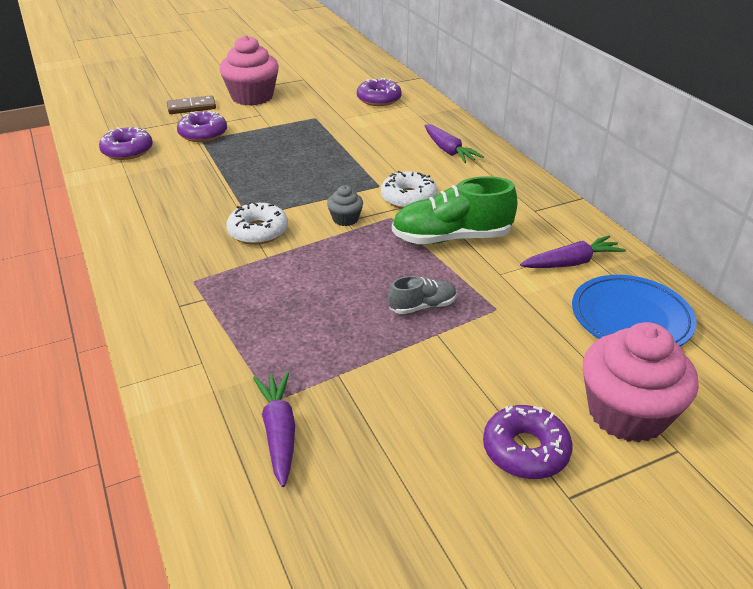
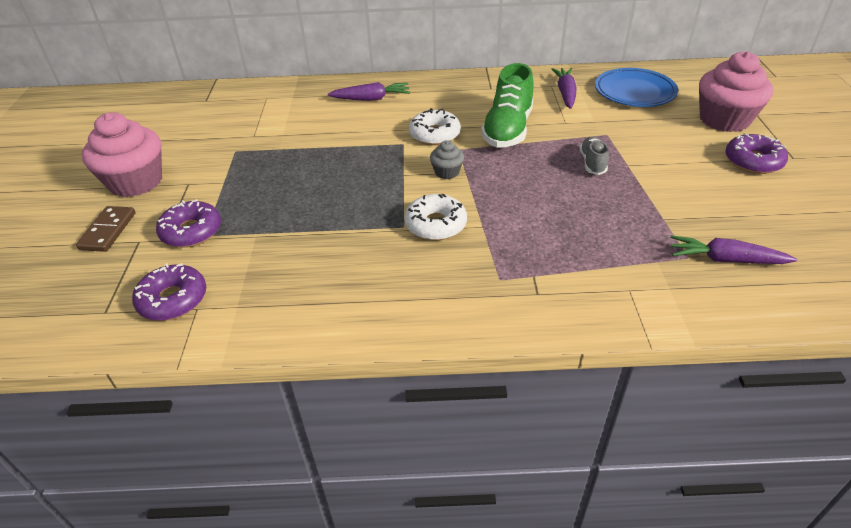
camera: 65 degrees left, 5 degrees up
(379, 99) = (236, 109): purple donut -> none

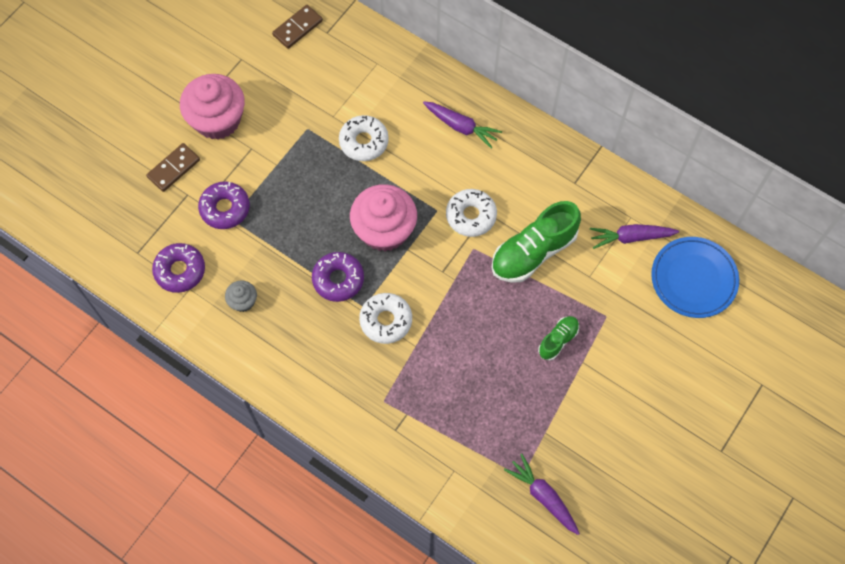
camera: 35 degrees right, 25 degrees up
(176, 107) = (297, 28): none -> brown domino
(296, 137) = (364, 142): none -> white donut
(447, 172) = (441, 270): grey cupcake -> grey cupcake (243, 301)
(565, 93) = (631, 237): purple carrot -> purple carrot turned 135 degrees counterclockwise
(592, 163) = (558, 340): grey shoe -> green shoe
(724, 120) = (725, 370): pink cupcake -> pink cupcake (384, 230)
(753, 161) = (684, 431): purple donut -> purple donut (338, 279)

